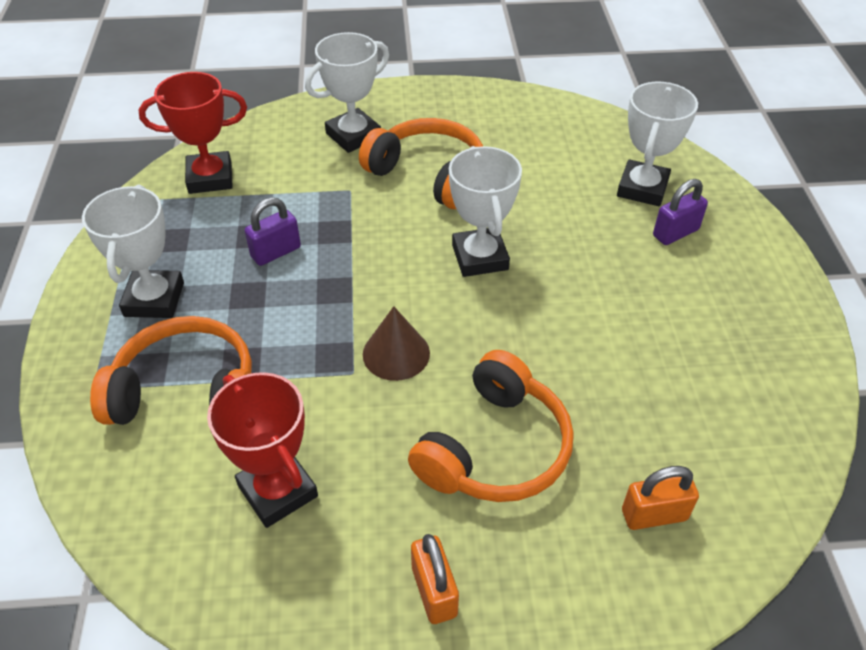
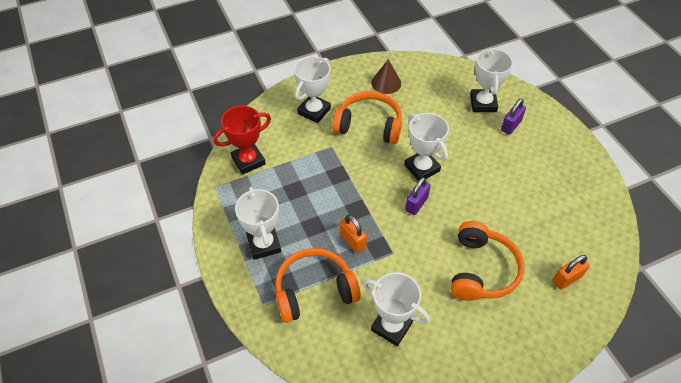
camera: 20 degrees left, 5 degrees up
(276, 252) = (313, 196): purple padlock -> purple padlock (416, 204)
(277, 491) = (391, 326): red trophy -> white trophy
(396, 353) = (408, 235): brown cone -> brown cone (386, 83)
(434, 591) = (490, 348): orange padlock -> orange padlock (352, 241)

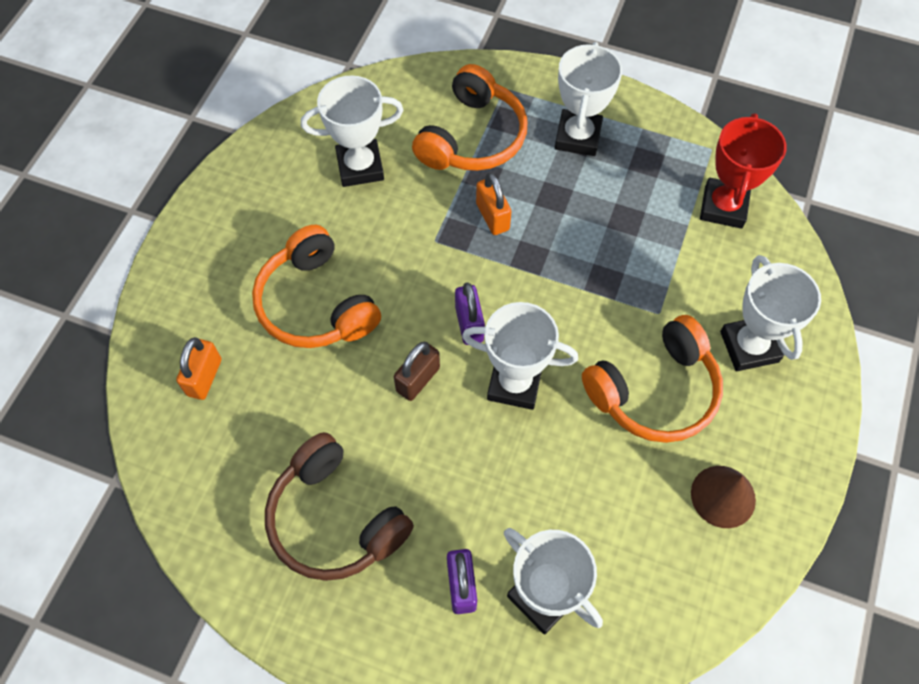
camera: 135 degrees right, 10 degrees up
(264, 244) = (577, 137): white trophy -> white trophy turned 75 degrees clockwise
(352, 241) = (492, 216): orange padlock -> orange padlock turned 60 degrees clockwise
(462, 200) = (418, 379): none -> brown padlock
(544, 179) = (335, 519): none -> brown headphones

